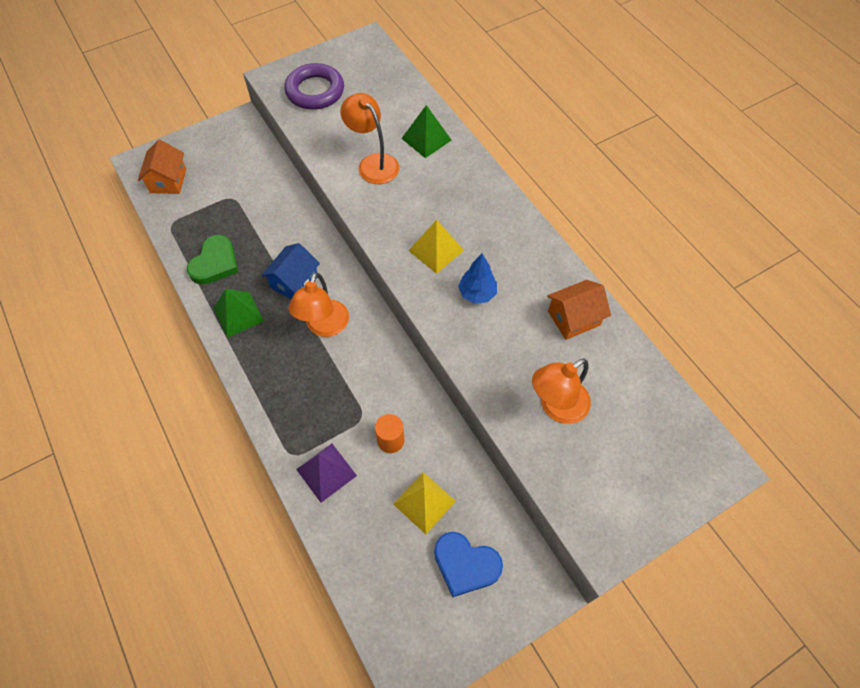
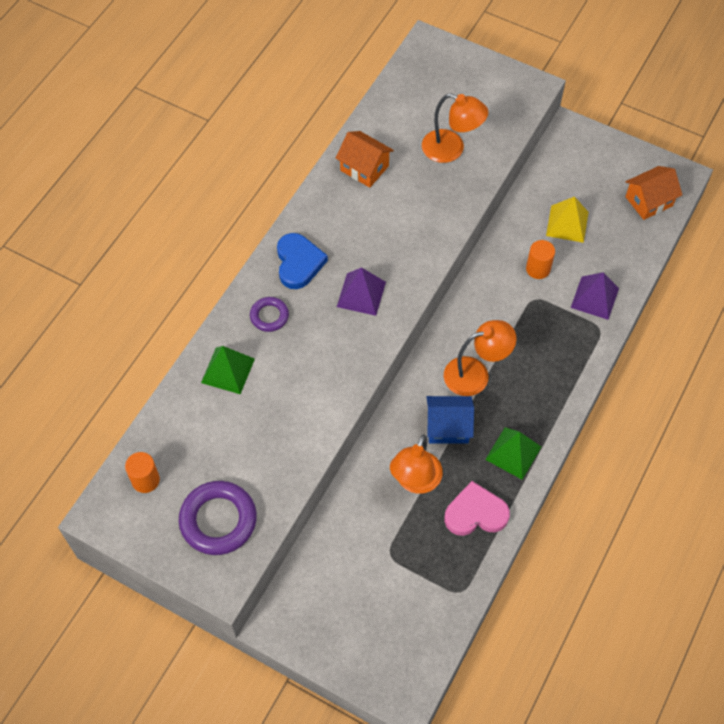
camera: 120 degrees left, 0 degrees up
(168, 181) = (409, 641): orange house -> orange house (649, 201)
(215, 263) = (475, 513): green heart -> pink heart
(373, 163) = (290, 401): orange lamp -> orange lamp (415, 481)
(374, 68) = (145, 480): none -> orange cylinder
(436, 250) = (361, 294): yellow pyramid -> purple pyramid
(457, 182) = (269, 316): none -> purple ring
(465, 564) = (589, 179): blue heart -> blue heart (298, 263)
(477, 293) = (386, 243): blue tree -> none

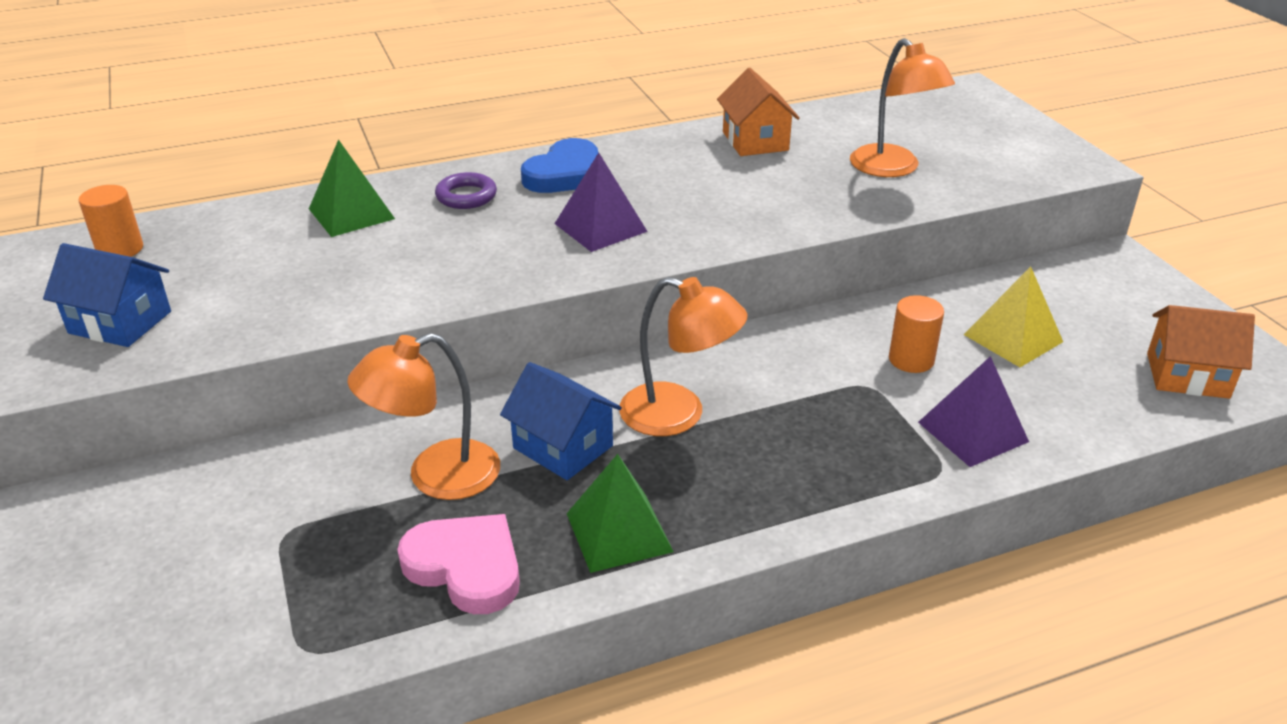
camera: 40 degrees right, 25 degrees down
(218, 520) = (120, 322): purple ring -> blue house

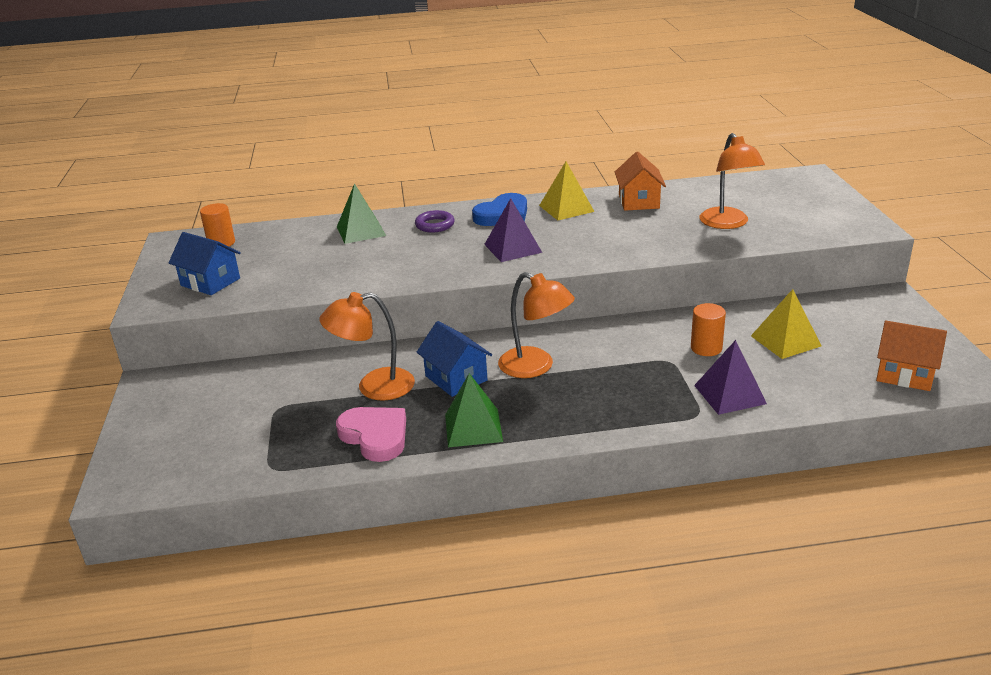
camera: 15 degrees right, 5 degrees down
(655, 157) = (566, 208): none -> yellow pyramid

